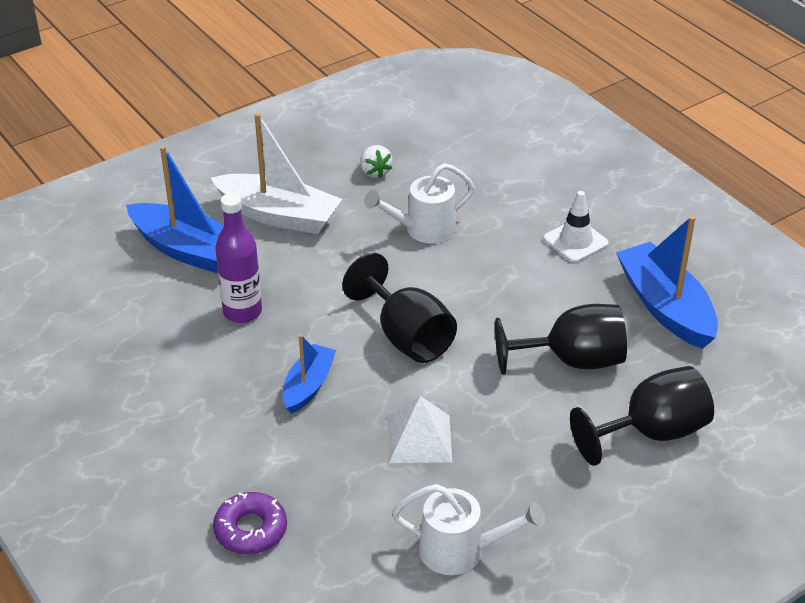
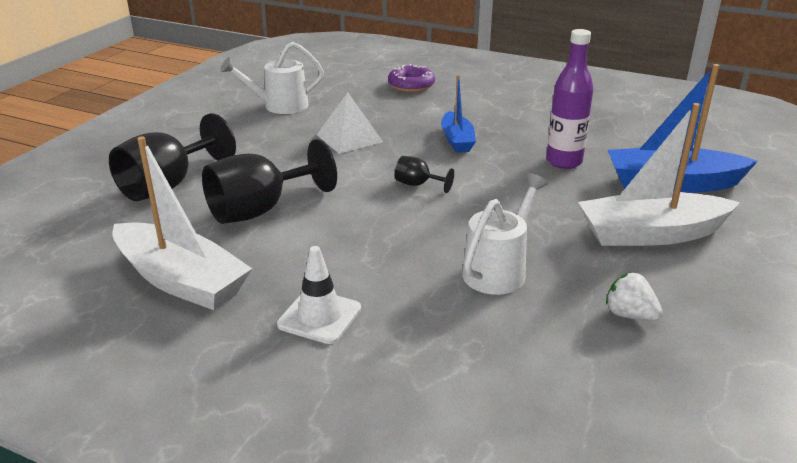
camera: 150 degrees right, 10 degrees down
(406, 336) = (418, 185): black goblet -> black goblet, size x0.47
(665, 307) = (181, 280): blue boat -> white boat

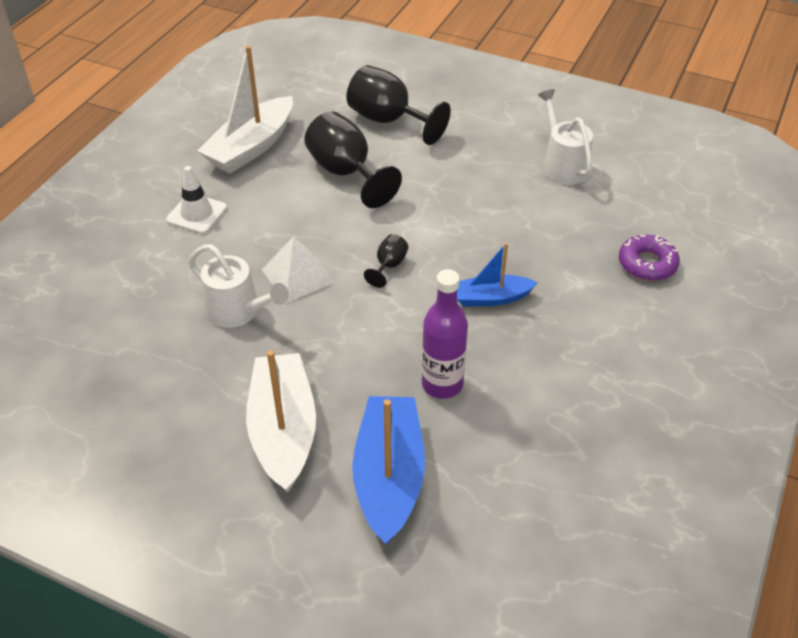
camera: 90 degrees right, 15 degrees up
(349, 138) = (488, 217): white pyramid -> white pyramid (297, 276)
(629, 315) = (162, 387): white strawberry -> none

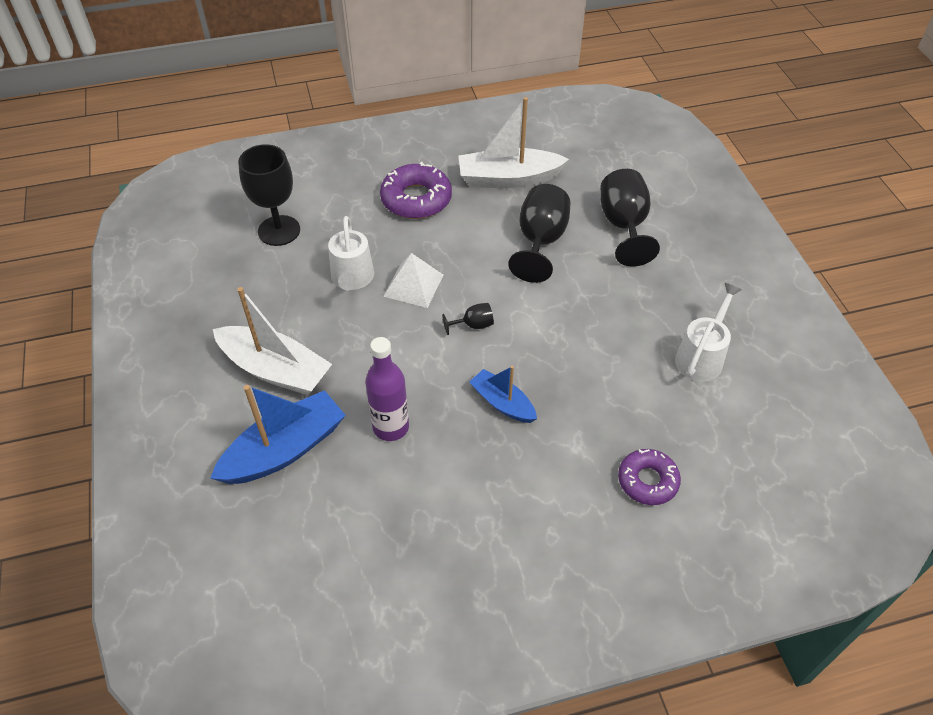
camera: 50 degrees right, 5 degrees up
(105, 329) = (279, 230): none -> black goblet
(197, 214) = (416, 199): white traffic cone -> purple donut
(283, 431) = (275, 370): white boat -> white boat turned 75 degrees clockwise

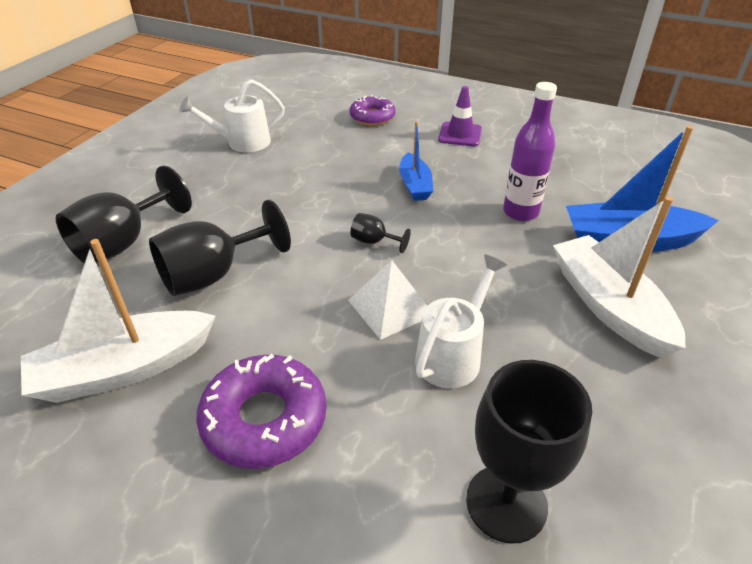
camera: 140 degrees left, 10 degrees down
(508, 178) = (124, 369): white boat -> white boat turned 120 degrees clockwise
(533, 513) = (460, 134): none -> purple traffic cone

